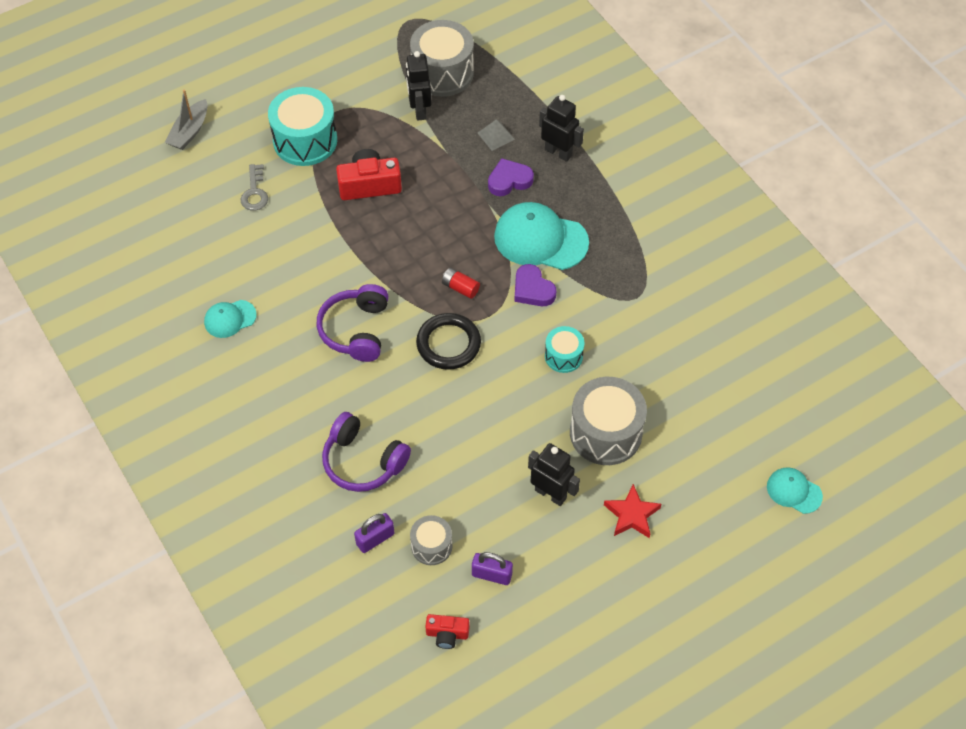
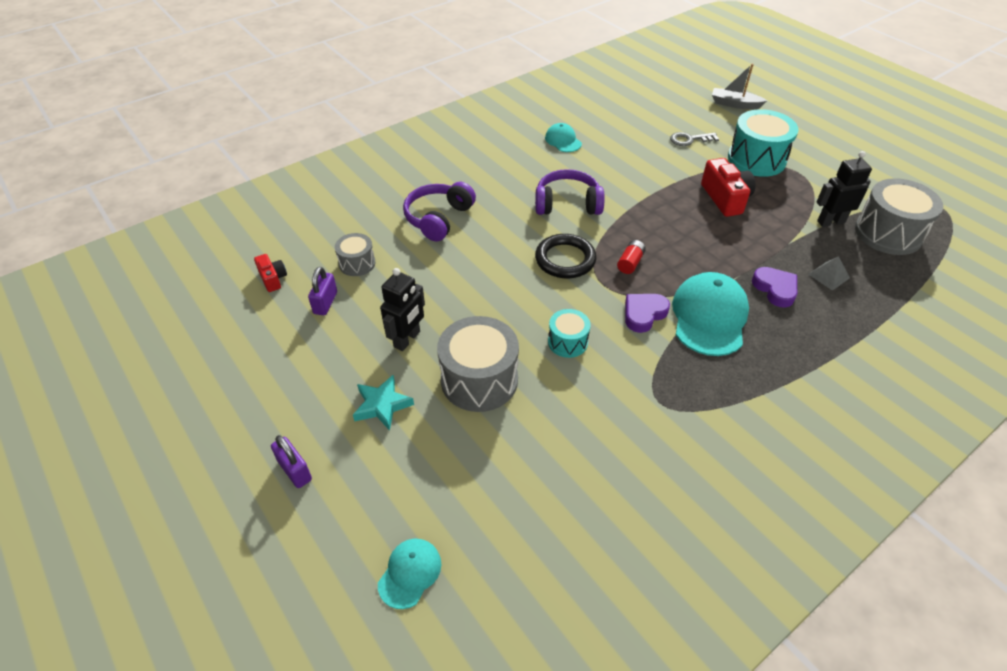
camera: 85 degrees right, 10 degrees down
(375, 539) = (366, 231): purple padlock -> purple padlock (295, 470)
(447, 634) = (273, 278): red camera -> red camera turned 150 degrees clockwise
(558, 152) = (833, 326): black robot -> none
(632, 515) = (382, 405): red star -> turquoise star

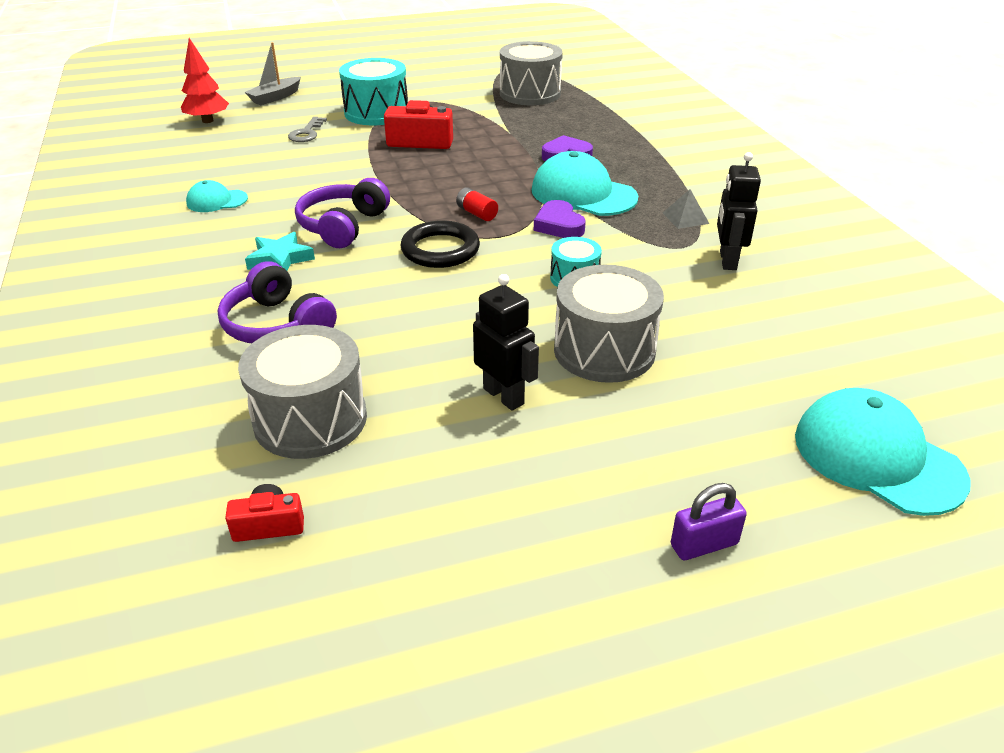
camera: 70 degrees left, 10 degrees down
(325, 303) = (376, 467): purple padlock -> none
(357, 263) = (310, 419): grey drum -> grey drum, size x1.84
(382, 405) = (614, 439): turquoise star -> turquoise star (280, 259)
(410, 573) = (877, 457): turquoise cap -> turquoise cap, size x1.87
(669, 92) = (207, 121): none -> red tree
(828, 276) = (565, 130): grey pyramid -> grey pyramid (685, 218)
(830, 221) = (496, 109): black robot -> black robot (727, 260)

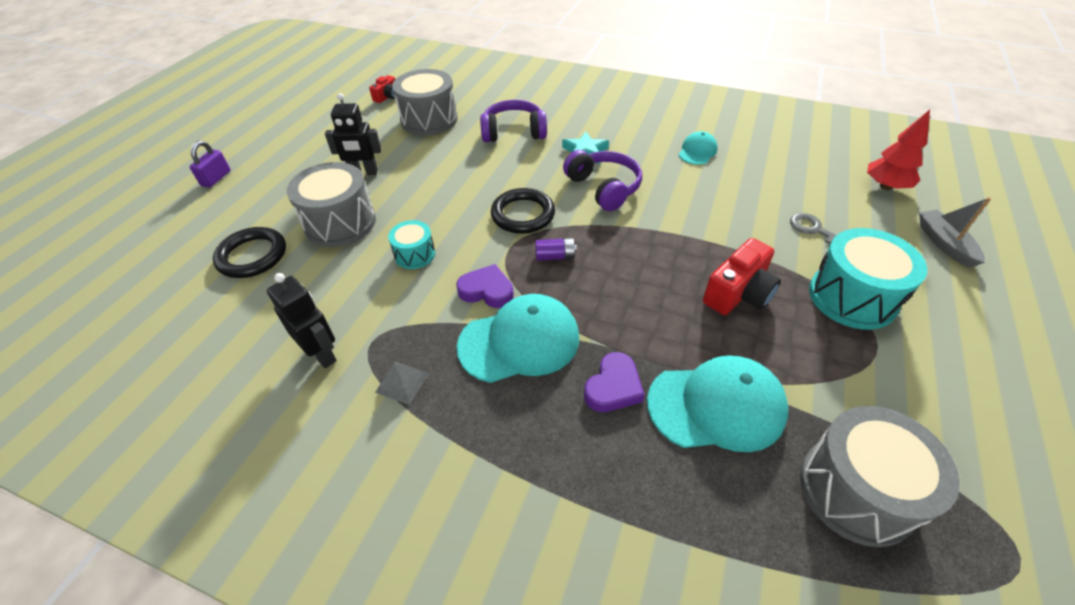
camera: 130 degrees right, 10 degrees up
(476, 213) = (555, 256): red battery -> purple battery
(730, 375) = (252, 256): none -> black ring
(877, 457) = (139, 262): turquoise cap -> turquoise cap (716, 406)

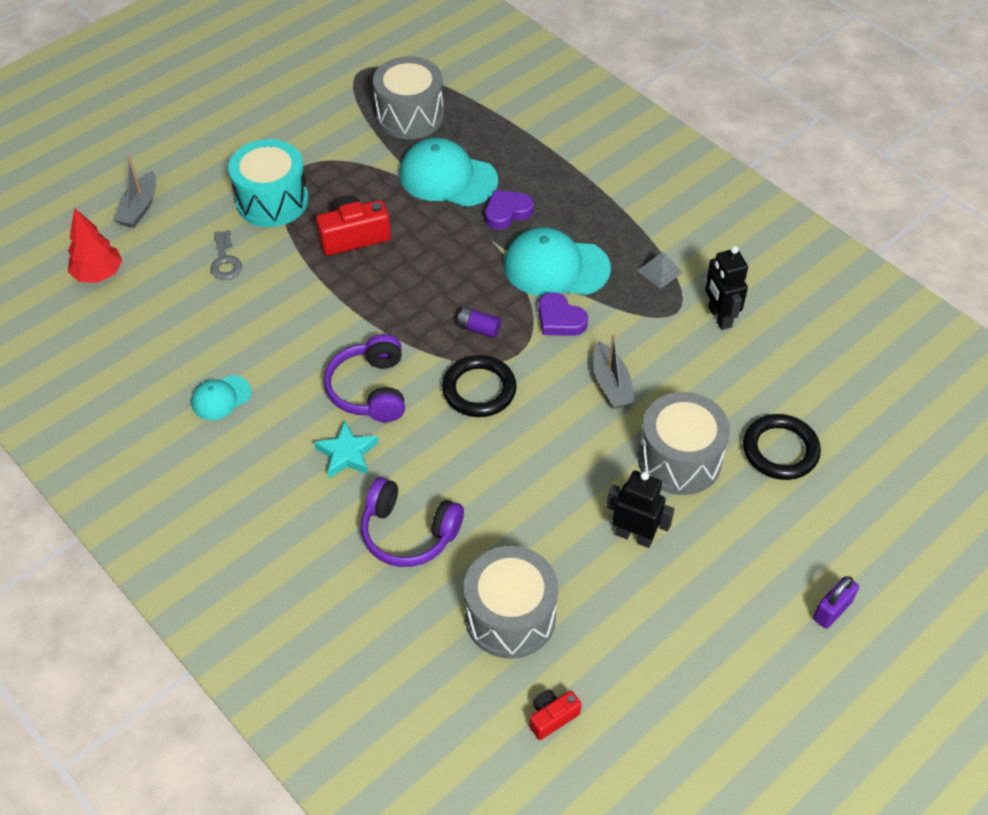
camera: 155 degrees left, 5 degrees up
(415, 254) = (611, 384): turquoise drum -> grey boat

